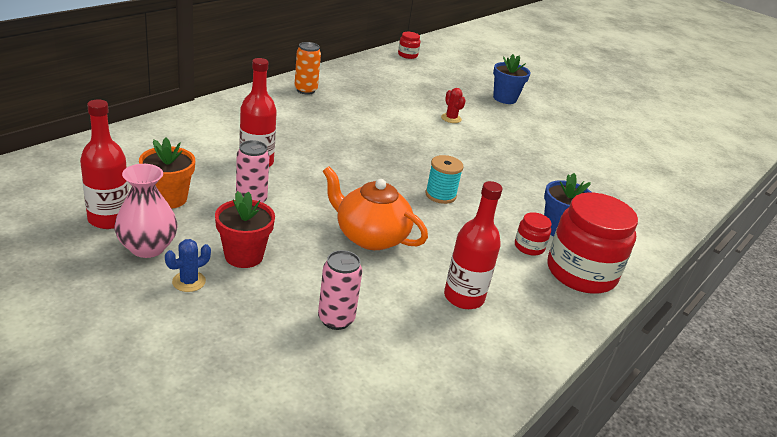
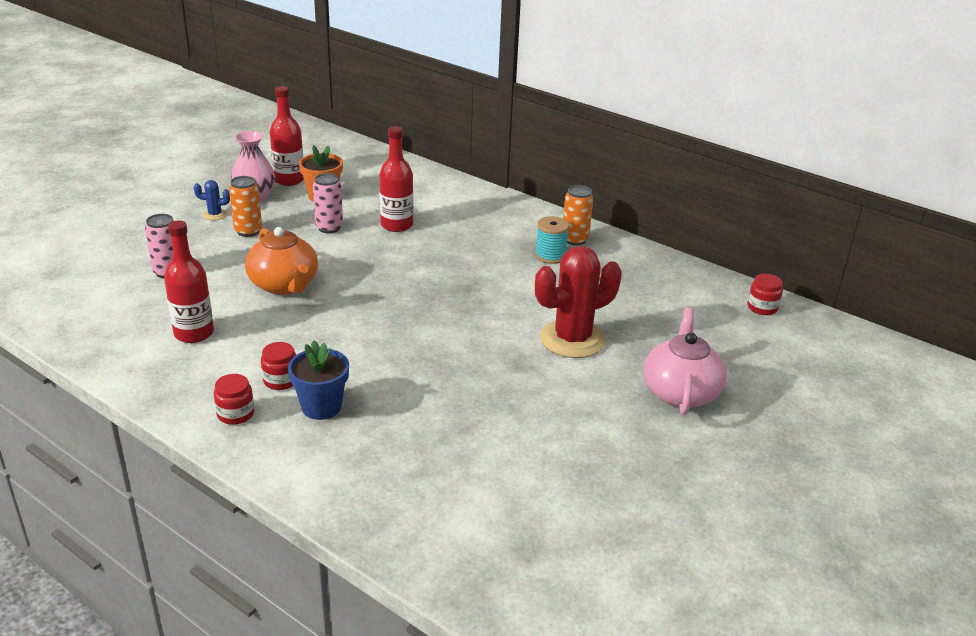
camera: 90 degrees right, 0 degrees up
(189, 281) = (215, 215): blue cactus -> blue cactus turned 45 degrees counterclockwise
(244, 256) = (248, 231): red flower pot -> orange can
(370, 236) = (284, 285): orange teapot -> orange teapot turned 120 degrees clockwise
(440, 195) = (372, 326): turquoise spool -> turquoise spool (550, 256)
(451, 118) = (572, 339): red cactus -> red cactus, size x2.33
(504, 98) = (680, 392): blue flower pot -> pink teapot
(581, 272) = (235, 414): red jar -> red jar, size x0.45

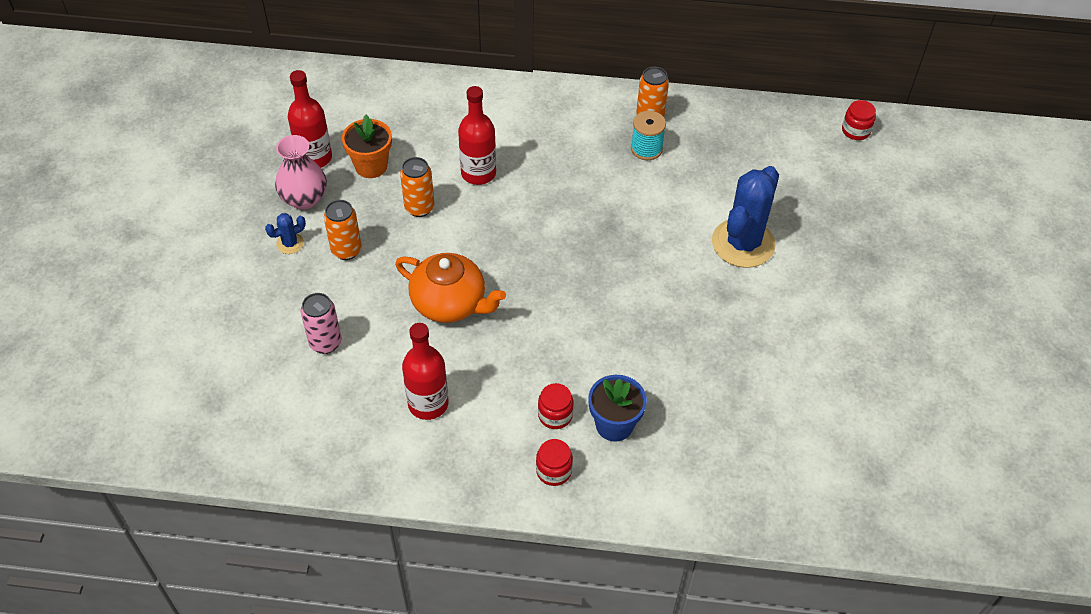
camera: 30 degrees left, 20 degrees up
(329, 228) = (419, 208): pink can -> orange can
(572, 339) = (743, 243): red cactus -> blue cactus
(680, 392) = (864, 260): pink teapot -> none

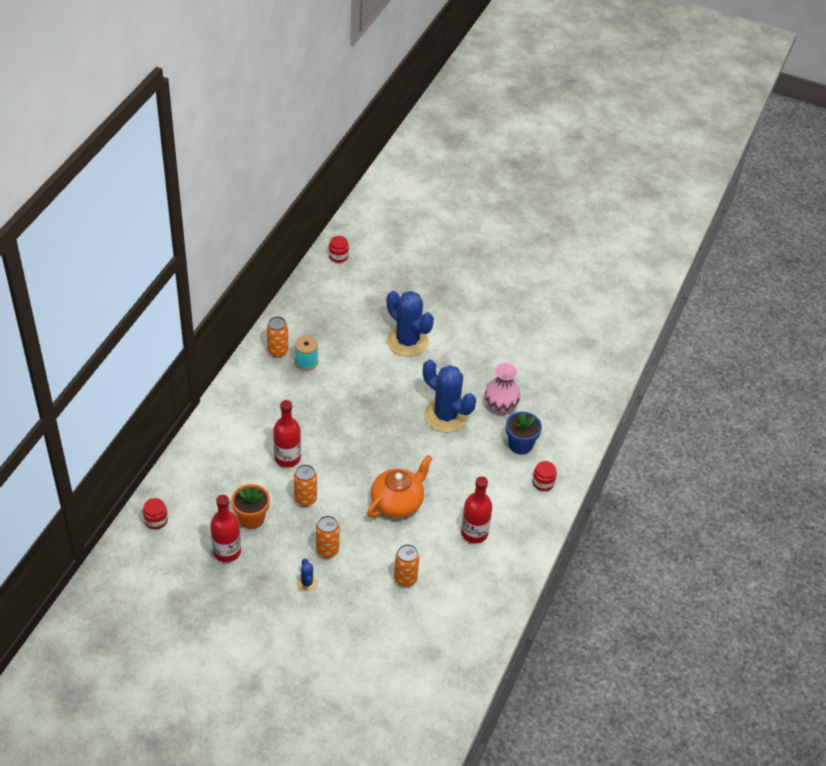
camera: 75 degrees left, 5 degrees down
(304, 198) = (266, 566): pink vase -> pink vase (500, 406)
(325, 343) = (405, 579): pink can -> orange can
(555, 415) = (504, 471): red jar -> red jar (156, 520)
(627, 320) = (446, 416): none -> blue cactus

